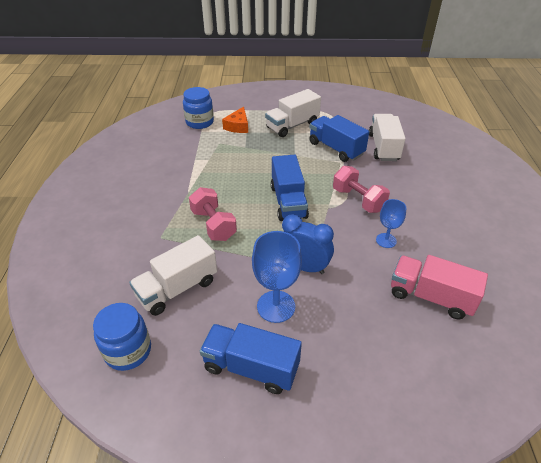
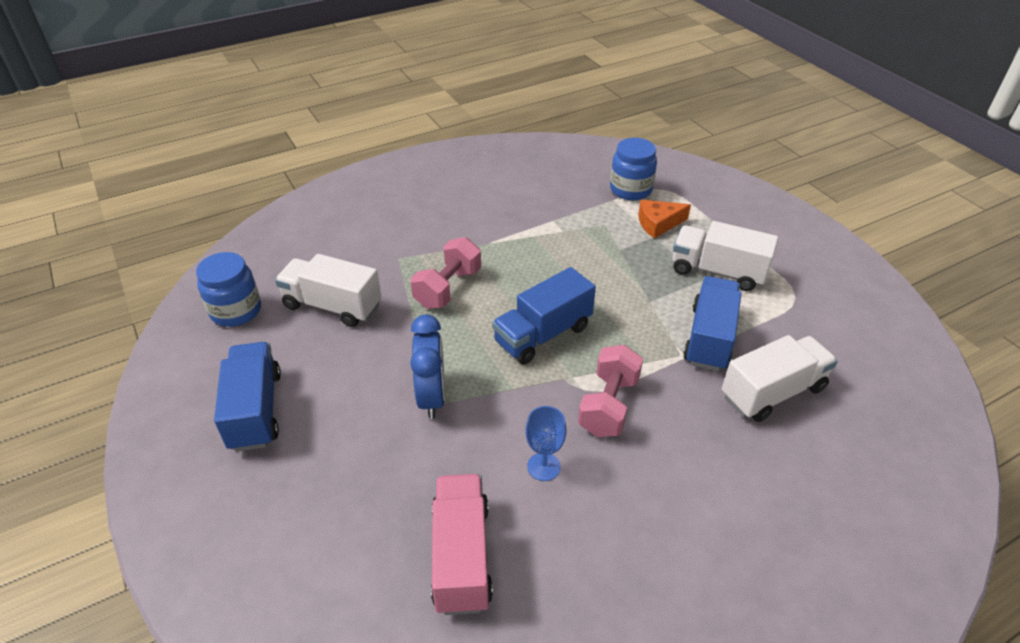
camera: 60 degrees right, 0 degrees up
(276, 306) = (351, 396): blue goblet -> none

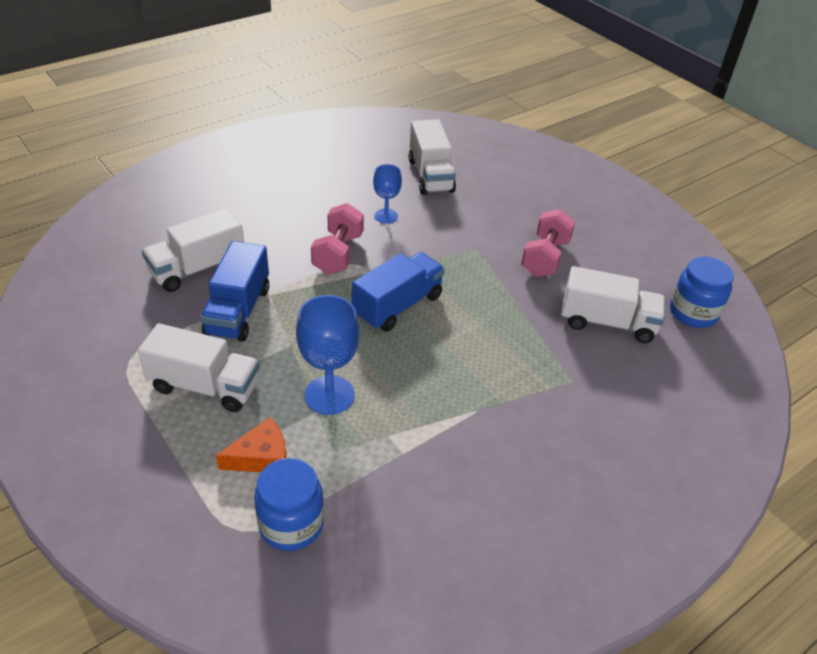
camera: 170 degrees right, 0 degrees up
(255, 410) = (610, 239): blue truck -> none
(432, 397) = (480, 253): blue clock -> none
(448, 288) = (503, 348): pink dumbbell -> pink dumbbell (545, 258)
(461, 556) = (430, 175): pink truck -> white truck
(610, 259) = (329, 395): none -> blue goblet

